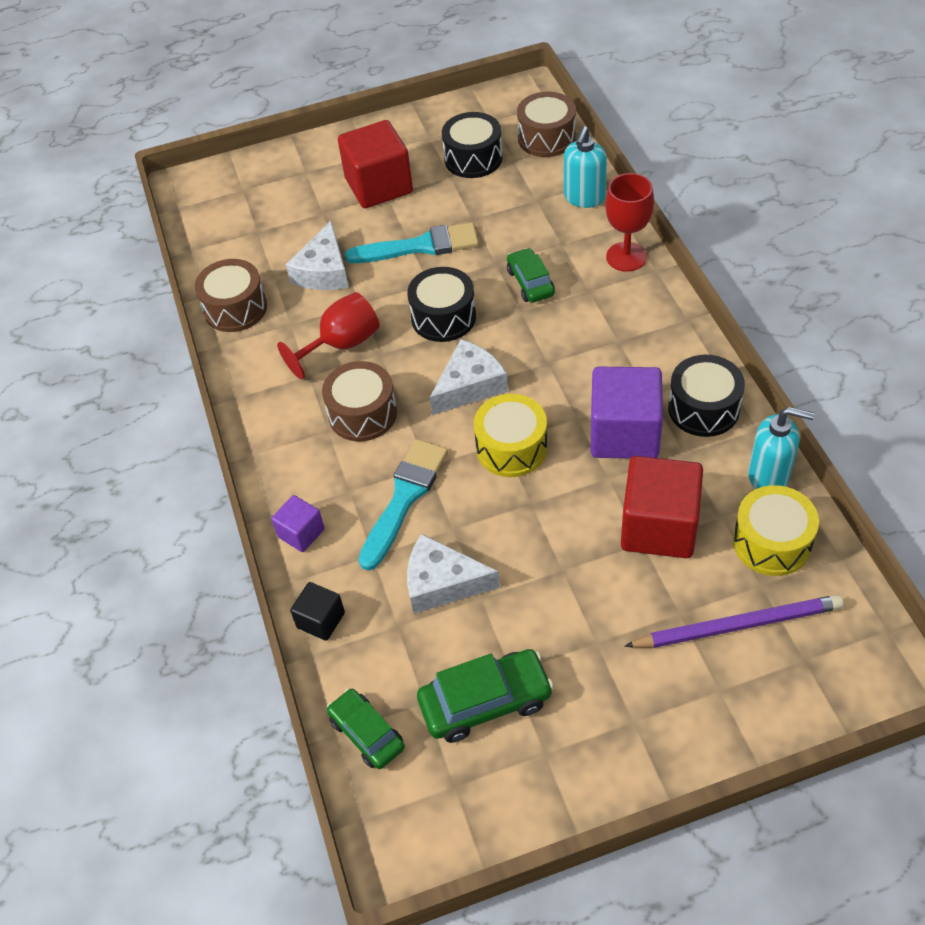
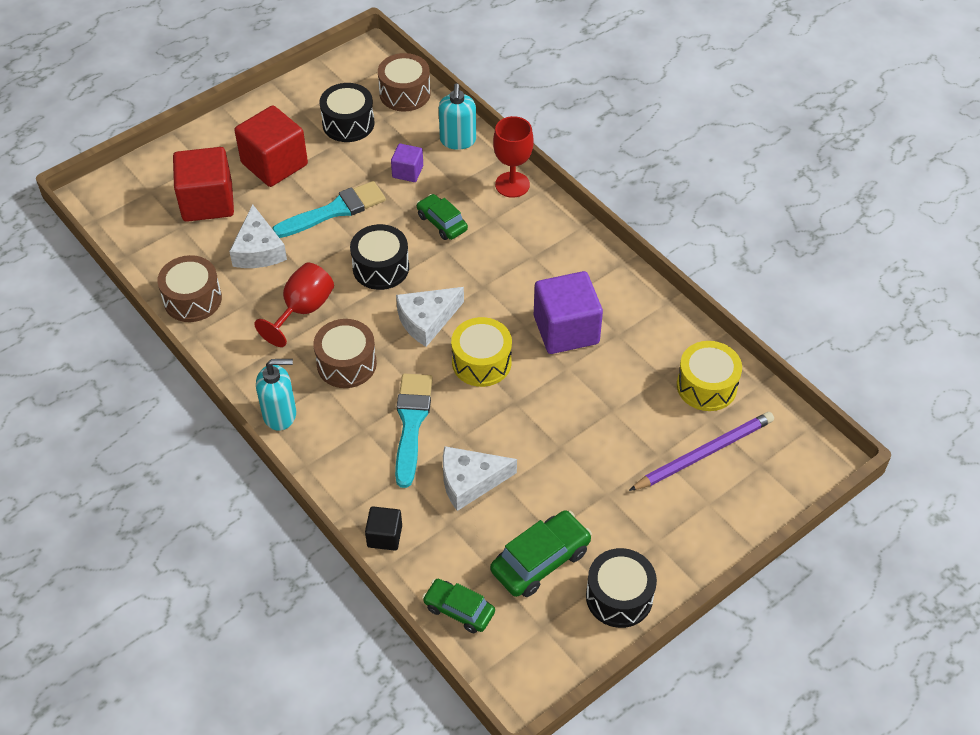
camera: 25 degrees left, 0 degrees up
(301, 533) = (337, 473): purple cube -> purple cube (407, 172)
(469, 386) = (427, 320): white cheese -> white cheese turned 150 degrees counterclockwise
(659, 527) = (620, 395): red cube -> red cube (207, 202)
(703, 408) = (619, 295): black drum -> black drum (619, 597)
(769, 476) = (687, 336): turquoise soap dispenser -> turquoise soap dispenser (280, 414)

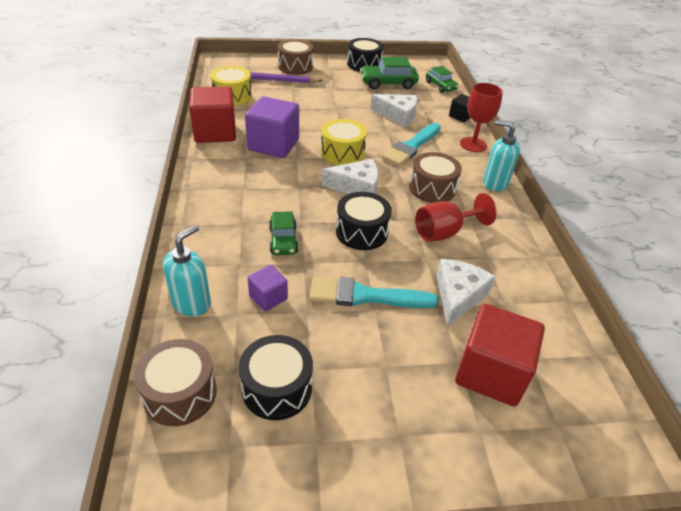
camera: 150 degrees left, 10 degrees down
(192, 299) = (537, 282): brown drum -> brown drum (295, 67)
(274, 164) = (394, 380): red cube -> red cube (215, 132)
(512, 184) = (196, 240): red goblet -> red goblet (473, 144)

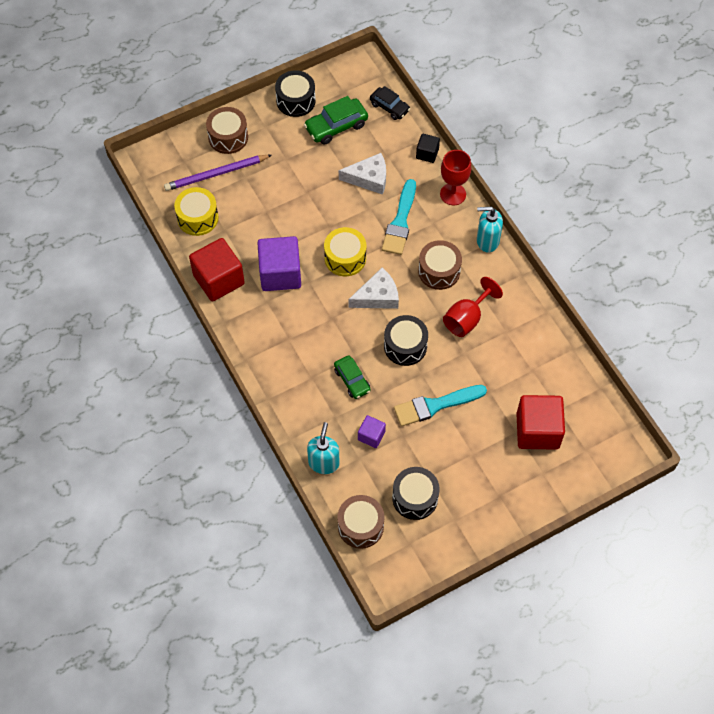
camera: 20 degrees left, 20 degrees up
(440, 86) = (389, 107): green car -> black car
(458, 295) = (498, 377): white cheese -> none

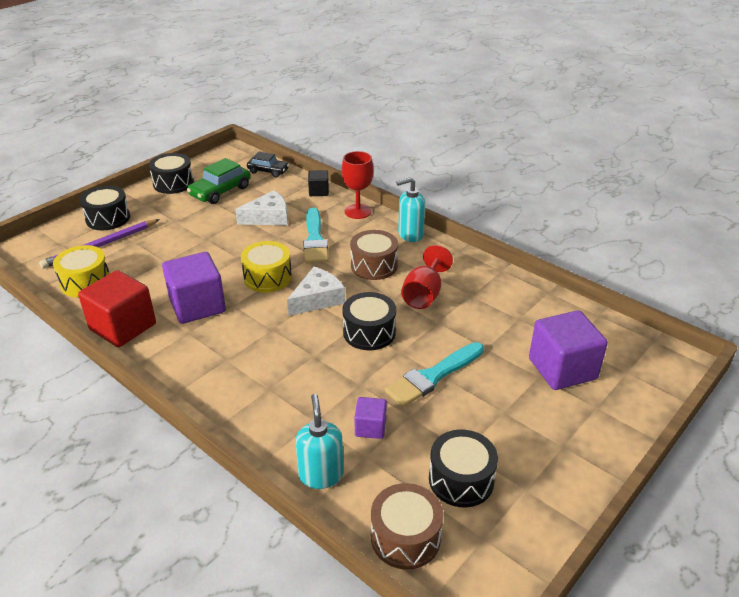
camera: 20 degrees left, 25 degrees down
(228, 137) = (108, 218): brown drum -> black drum
(352, 380) = (321, 378): green car -> none
(537, 430) = (562, 369): red cube -> purple cube

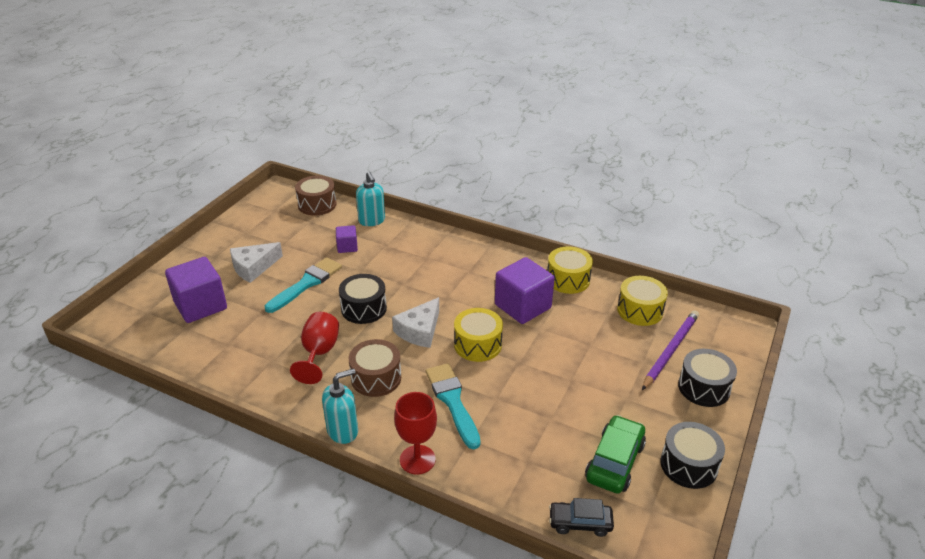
camera: 165 degrees right, 0 degrees up
(123, 327) = (568, 279): red cube -> yellow drum
(268, 217) = (523, 426): white cheese -> white cheese (253, 267)
(318, 191) = (484, 490): black cube -> none
(461, 480) = (286, 231): black drum -> none

